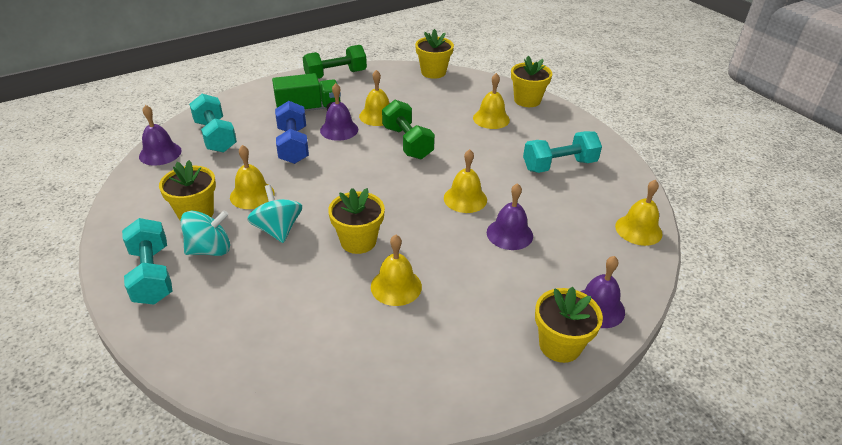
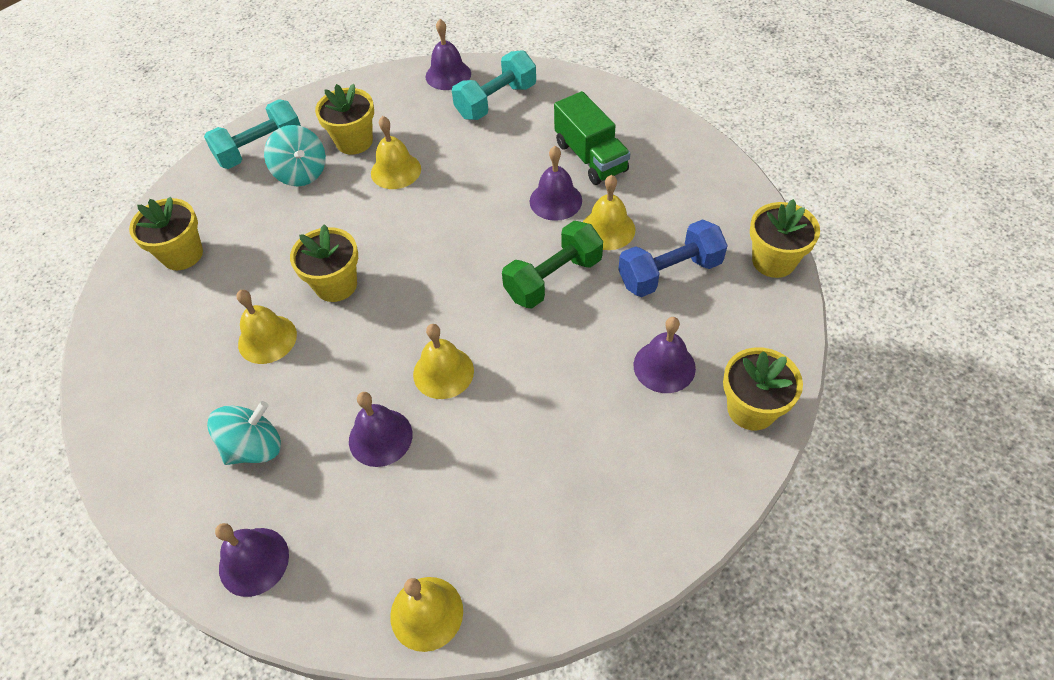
camera: 80 degrees right, 15 degrees up
(278, 230) = (342, 212): turquoise spinning top -> turquoise spinning top (254, 447)
(293, 145) = (503, 170): blue dumbbell -> blue dumbbell (669, 273)
(335, 75) = (696, 154): green dumbbell -> none
(491, 119) = (664, 366): yellow bell -> purple bell
(559, 165) = (564, 482): turquoise dumbbell -> none
(560, 345) = (188, 521): yellow flower pot -> yellow flower pot (182, 254)

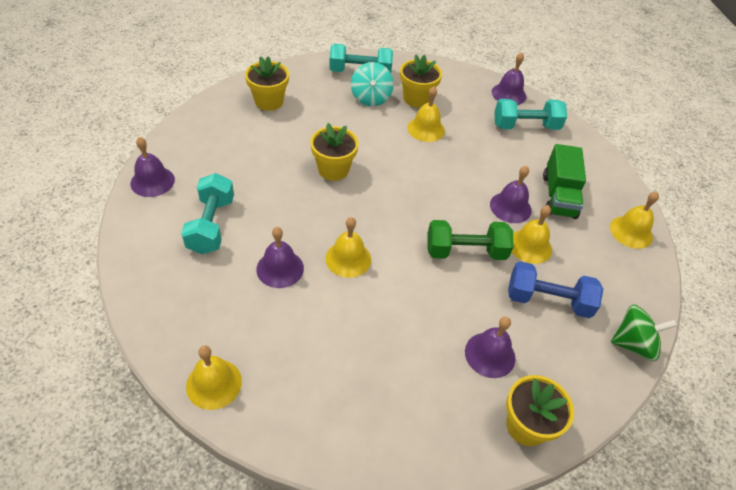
camera: 30 degrees right, 5 degrees down
(254, 447) = (211, 225): turquoise spinning top -> turquoise dumbbell
(254, 561) = (156, 283): purple bell -> purple bell (152, 181)
(267, 339) = (270, 173): yellow bell -> yellow bell (631, 232)
(773, 261) = (633, 344): yellow flower pot -> green spinning top

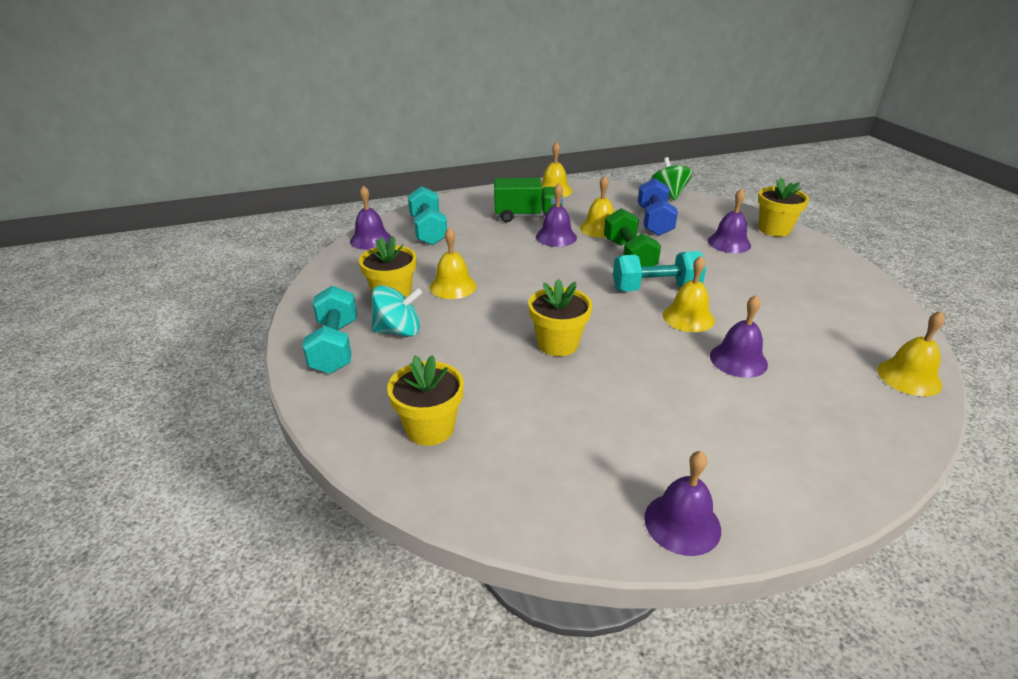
camera: 95 degrees left, 15 degrees down
(211, 225) = (719, 430): turquoise dumbbell -> turquoise dumbbell (655, 288)

